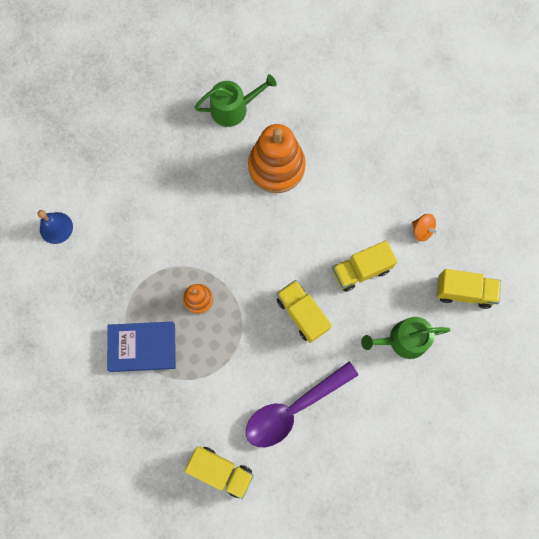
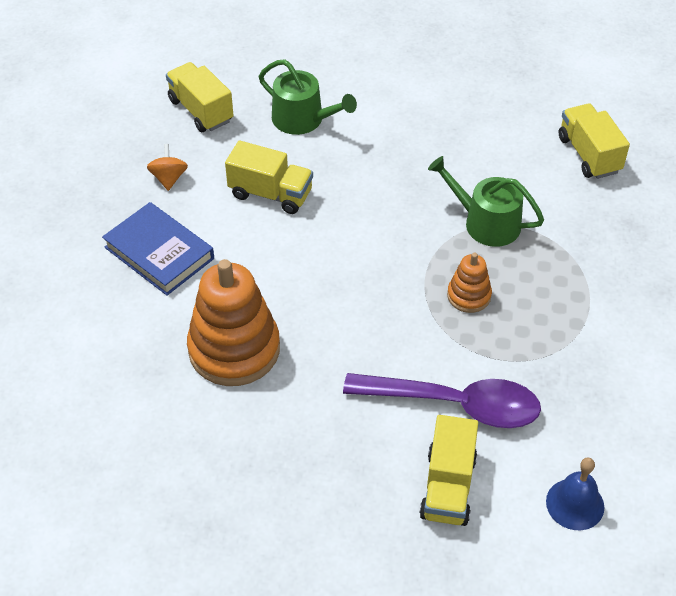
camera: 135 degrees left, 25 degrees down
(142, 347) = (576, 300): blue book -> blue book (159, 253)
(233, 108) = (202, 456): green watering can -> green watering can (485, 222)
(293, 409) = (468, 147): purple spoon -> purple spoon (455, 404)
(302, 314) = (373, 205): yellow truck -> yellow truck (448, 487)

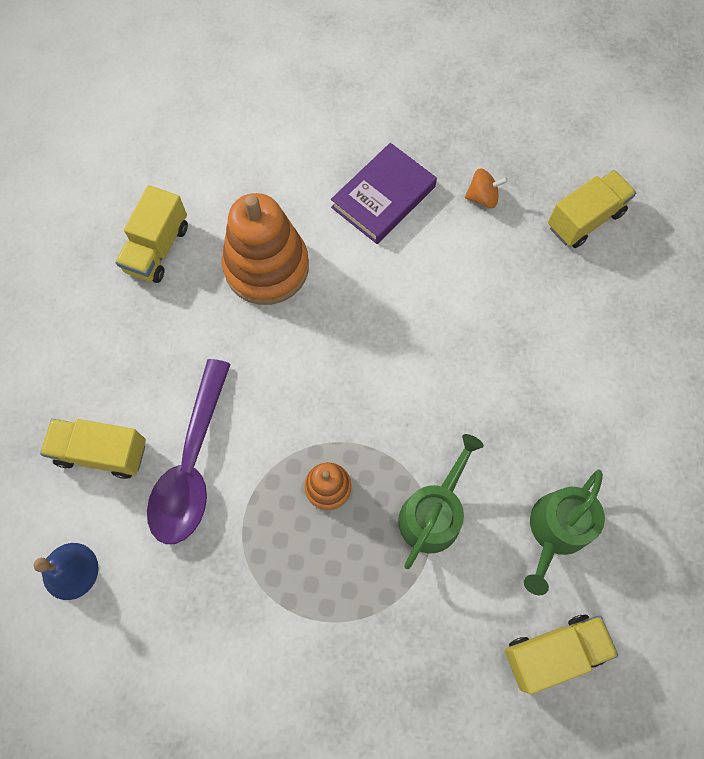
camera: 90 degrees right, 20 degrees up
(159, 253) = (383, 197): blue book -> purple book
(270, 194) = (466, 291): yellow truck -> yellow truck (157, 248)
(303, 120) = (581, 320): green watering can -> green watering can (556, 531)

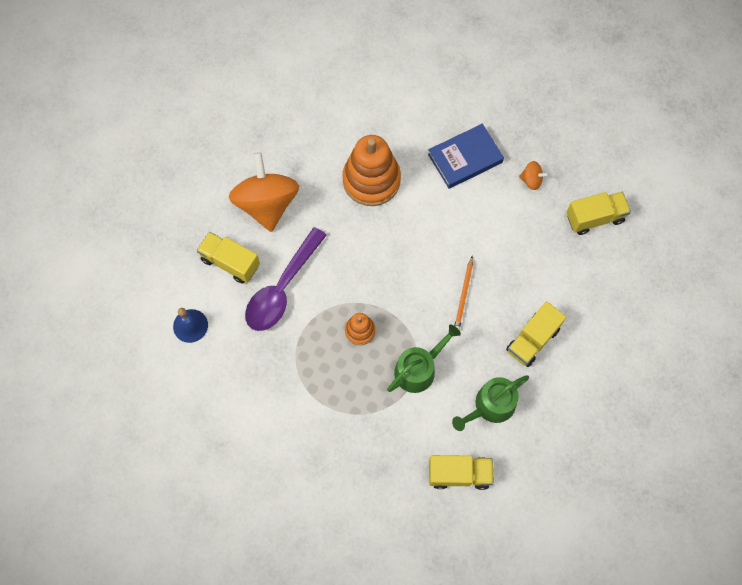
camera: 20 degrees right, 0 degrees up
(128, 349) = (267, 204): none -> orange spinning top
(157, 248) = (306, 145): yellow truck -> yellow truck (532, 340)
(383, 197) = (465, 158): purple book -> blue book
(454, 383) = (463, 295): none -> orange pencil

